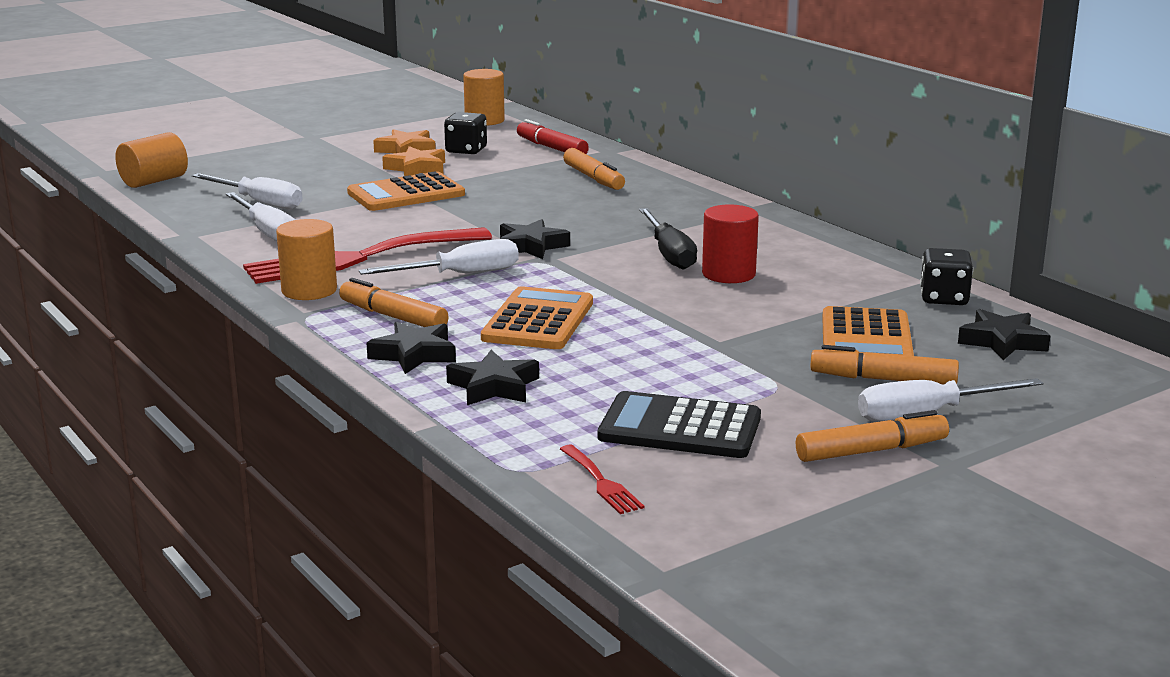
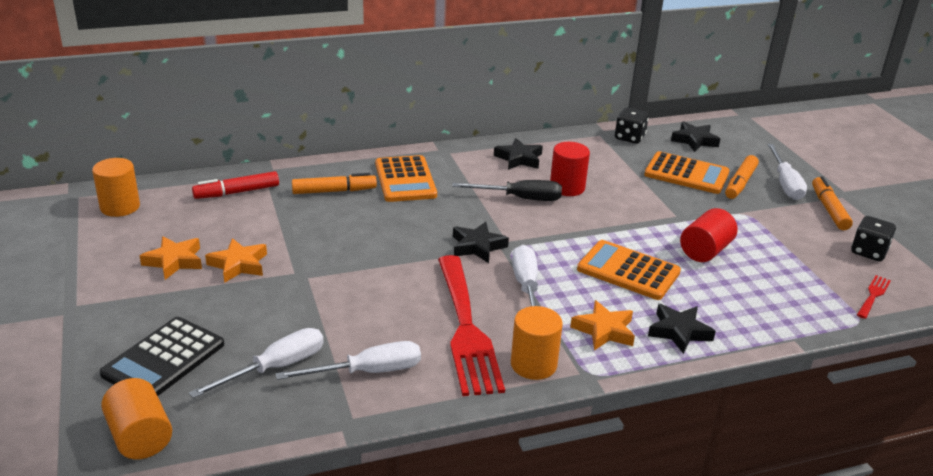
camera: 75 degrees left, 10 degrees up
(393, 317) = (604, 330): orange marker -> orange star
(406, 194) = (310, 281): orange calculator -> orange calculator (405, 180)
(466, 150) = (206, 231): black dice -> black dice (868, 252)
(494, 386) = (738, 308): black star -> black star (519, 159)
(601, 482) = (873, 295): red fork -> red fork turned 45 degrees counterclockwise
(632, 362) = (705, 251): none -> red cylinder
(680, 428) = (801, 256): black calculator -> black calculator (163, 359)

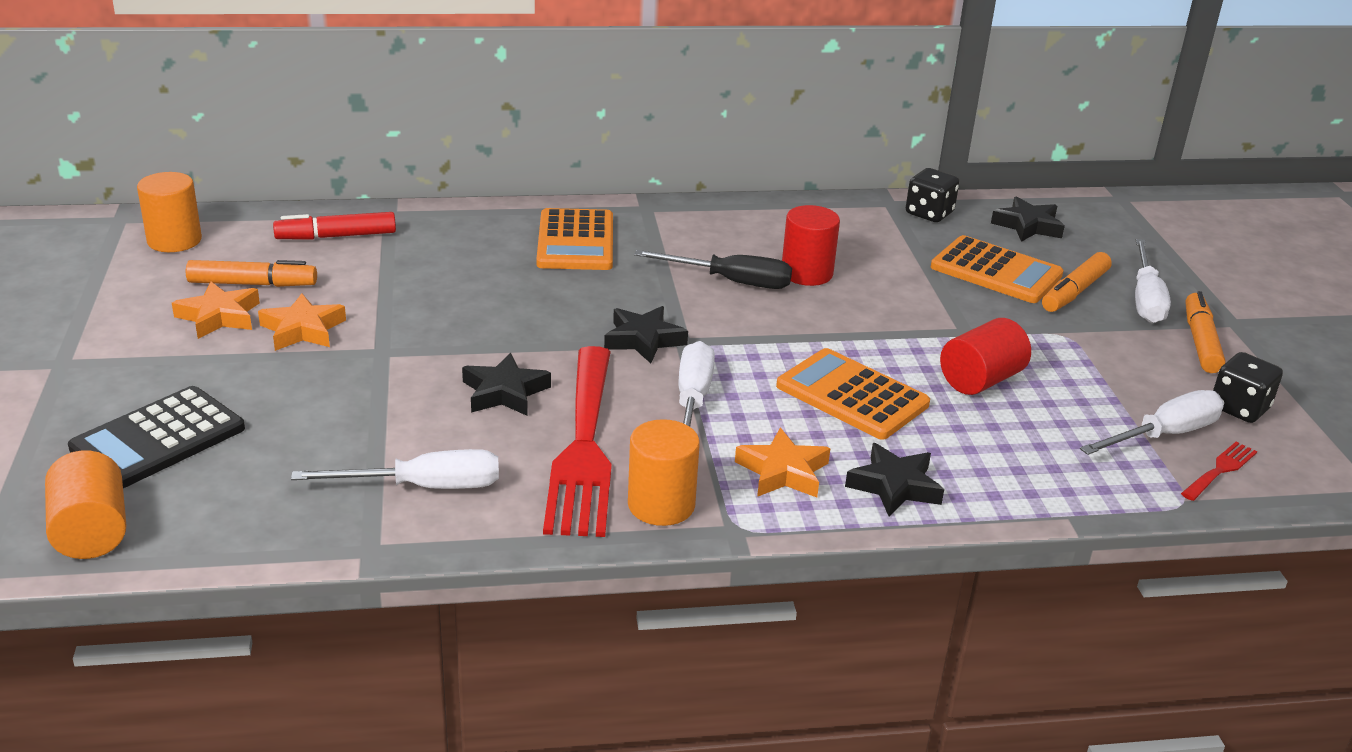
camera: 10 degrees right, 0 degrees up
(275, 368) = (301, 467): white screwdriver -> white screwdriver (1164, 435)
(334, 191) = (470, 247): orange marker -> orange marker (252, 284)
(519, 159) = (751, 228): black star -> black star (504, 392)

